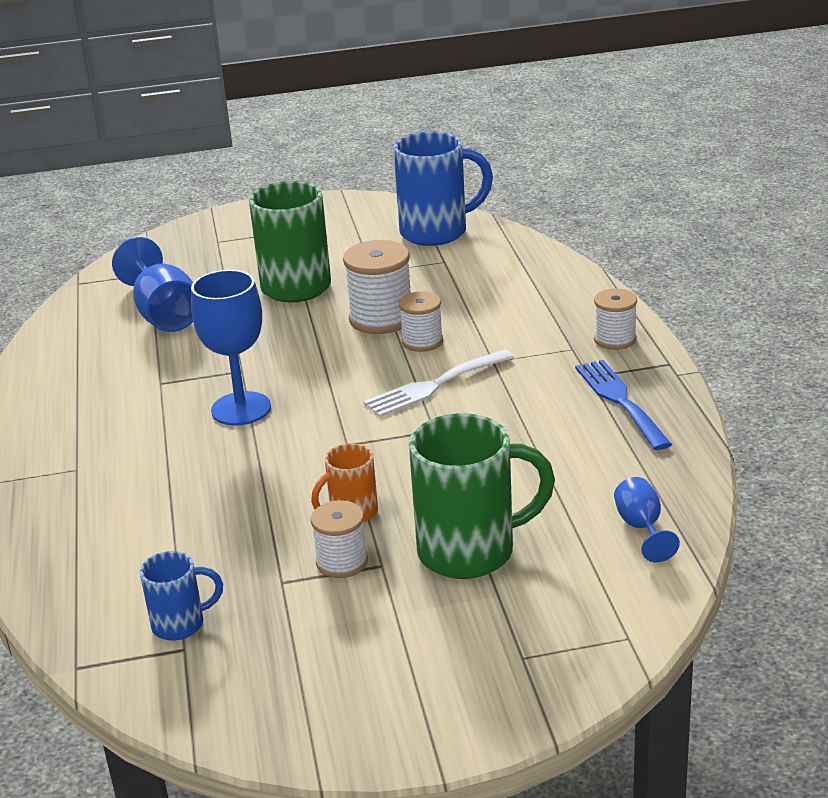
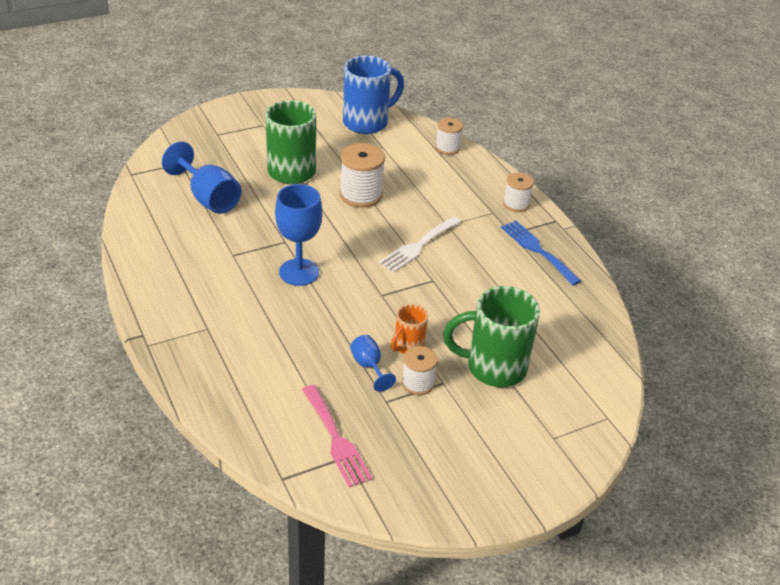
camera: 20 degrees left, 10 degrees up
(181, 624) = (336, 439): blue mug -> pink fork
(422, 341) = (396, 212): white spool -> white spool (447, 148)
(471, 551) = (493, 367): green mug -> green mug turned 150 degrees counterclockwise
(642, 528) = (586, 341): blue goblet -> blue goblet (369, 366)

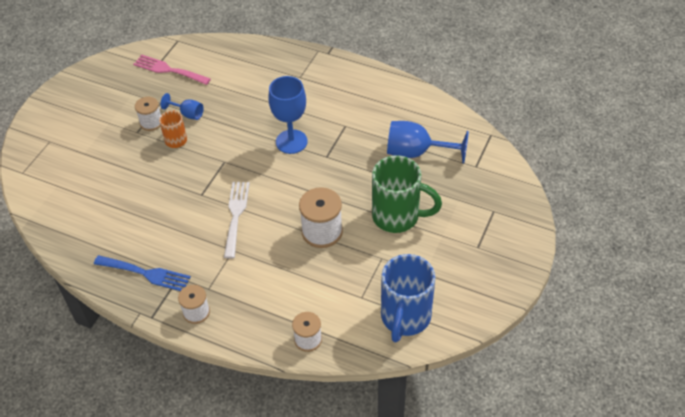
camera: 145 degrees right, 10 degrees up
(493, 367) = (113, 159): green mug -> none

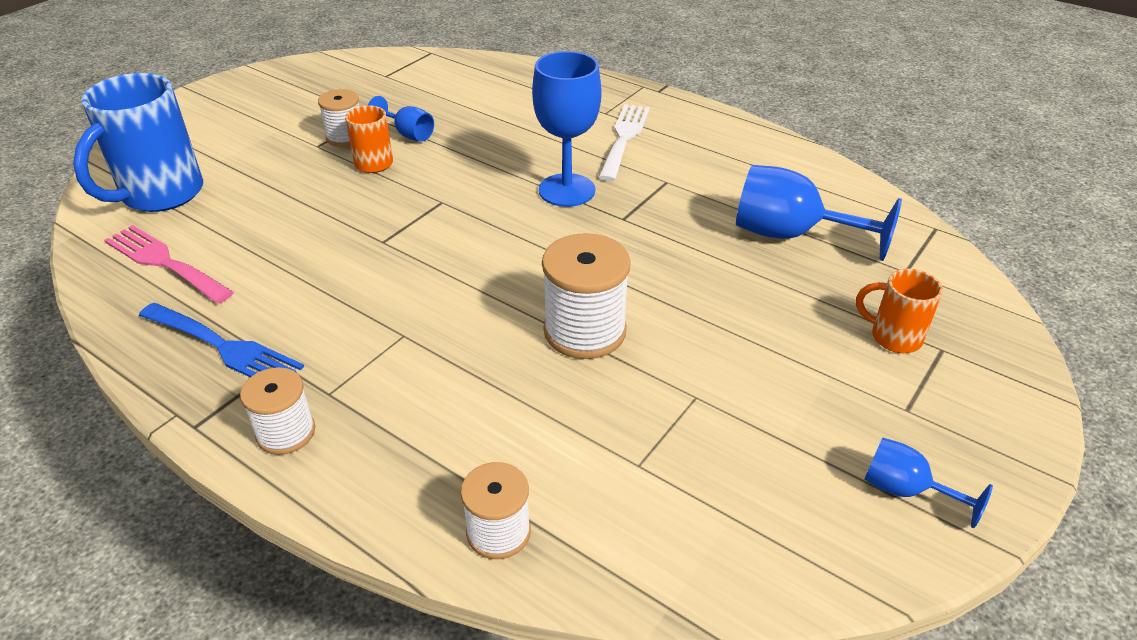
camera: 10 degrees right, 10 degrees down
(168, 70) = (402, 81): pink fork -> pink fork (164, 262)
(236, 215) = (431, 280): white fork -> white fork (624, 138)
(398, 216) = (741, 329): green mug -> none
(405, 318) = (729, 526): blue mug -> blue mug (160, 195)
(470, 208) = (893, 337): none -> orange mug
(478, 287) = (906, 490): none -> blue goblet

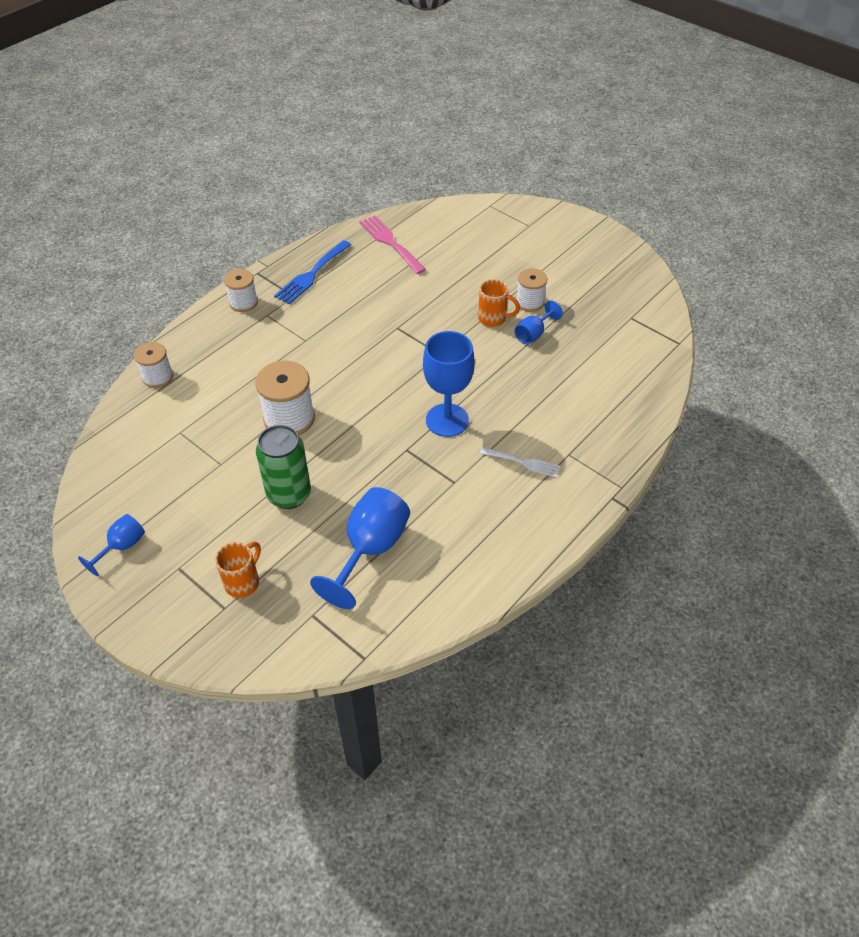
camera: 95 degrees right, 10 degrees up
(160, 195) = (461, 230): blue mug -> none
(164, 262) = (390, 243): pink fork -> pink fork turned 75 degrees counterclockwise
(624, 138) = (523, 462): white fork -> white fork, size x0.64
(731, 313) = (289, 494): none -> green can

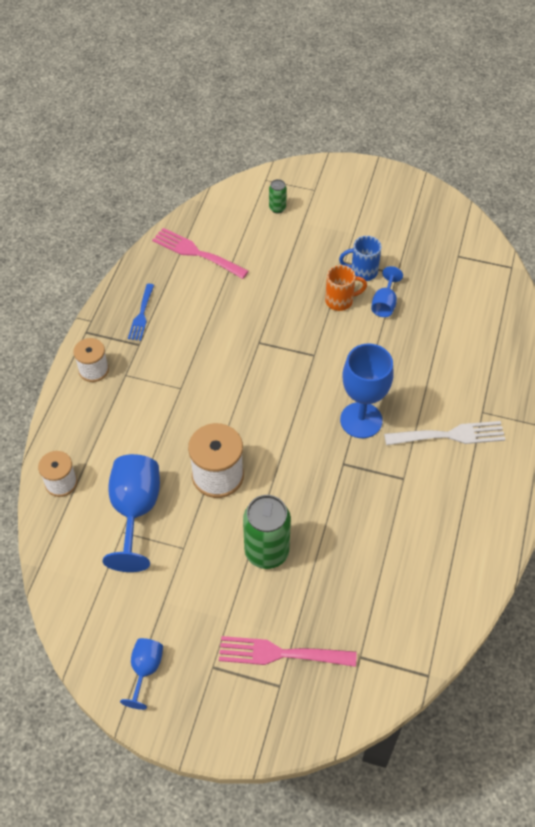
camera: 25 degrees left, 5 degrees up
(243, 582) = (280, 653): orange mug -> pink fork
(311, 274) = (141, 315): blue fork -> blue fork, size x0.64
(370, 550) = (371, 574): blue goblet -> blue goblet (135, 511)
(485, 230) = (277, 208): none -> green can
(523, 462) = (450, 435): white fork -> white fork, size x1.56
(530, 302) = (362, 271): white spool -> blue mug

